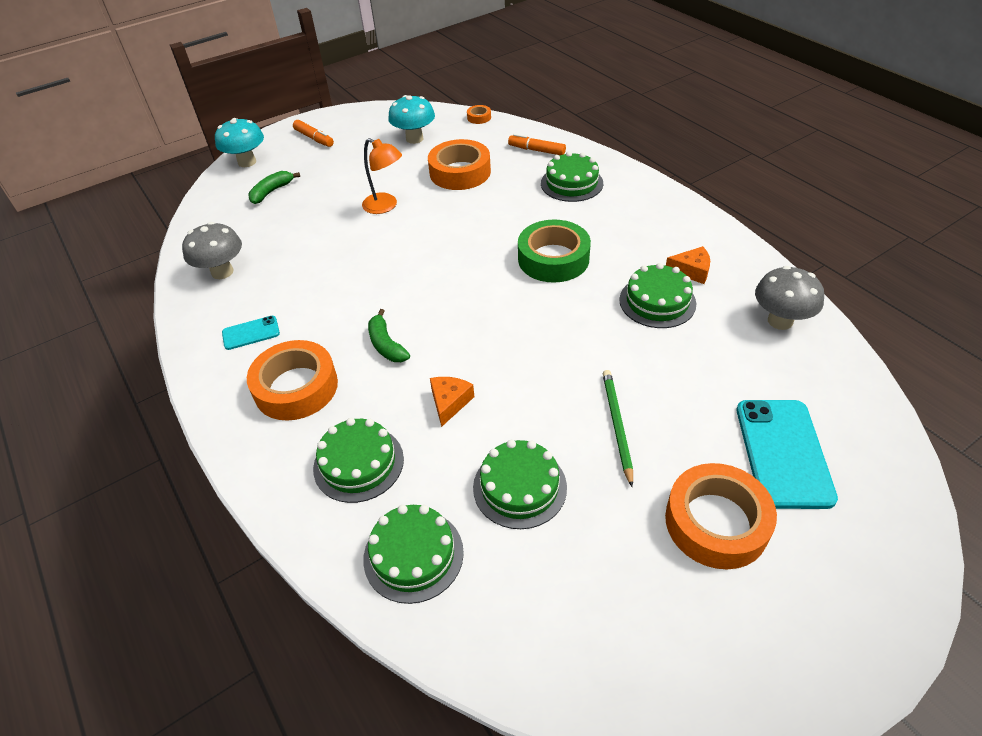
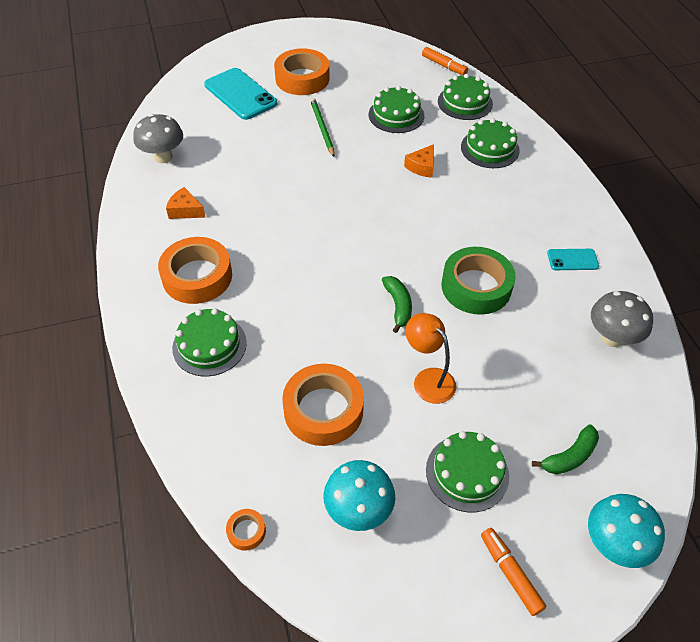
camera: 165 degrees left, 5 degrees up
(296, 387) = (531, 205): orange tape -> orange tape (197, 276)
(386, 344) = (458, 218): green banana -> green banana (398, 306)
(536, 150) = (211, 419): orange marker -> orange marker (444, 66)
(553, 259) = (288, 256): green tape -> green tape (476, 286)
(617, 425) = (322, 128): green pencil -> green pencil turned 150 degrees clockwise
(657, 301) = (233, 194): green cake -> green cake (467, 472)
(783, 452) = (240, 94): turquoise phone -> turquoise phone turned 60 degrees counterclockwise

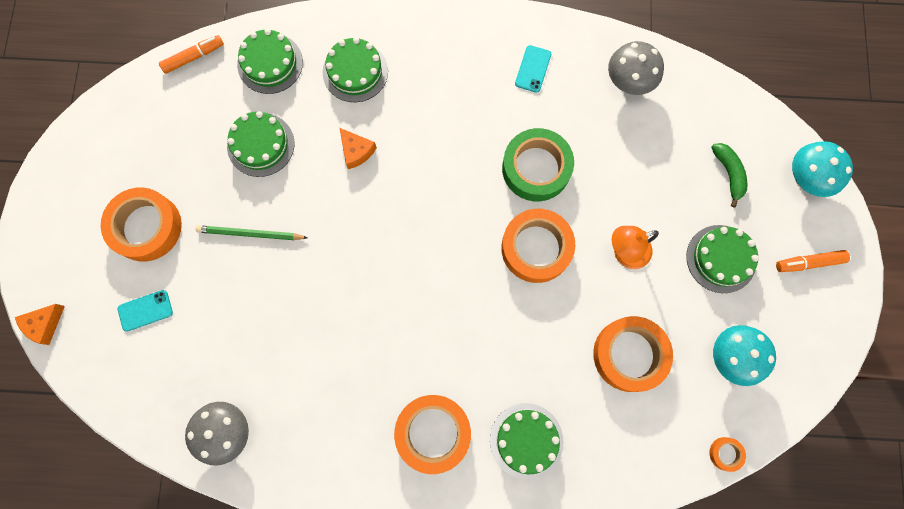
camera: 70 degrees left, 25 degrees up
(185, 210) = (329, 424): orange cheese -> orange cheese (44, 324)
(240, 94) = (145, 310): turquoise phone -> turquoise phone, size x0.52
(398, 306) = (536, 248): green banana -> orange tape

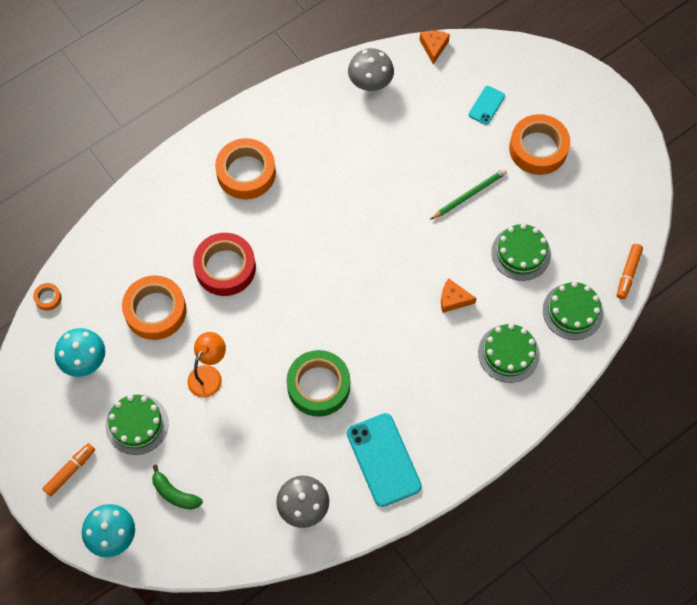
camera: 140 degrees right, 10 degrees down
(44, 324) = (537, 54): orange cheese -> orange cheese (433, 47)
(526, 440) = (184, 211): green cake -> none
(532, 345) = (225, 268): none -> red tape
(533, 69) = (383, 460): turquoise phone -> turquoise phone, size x1.94
(536, 248) = (273, 331): orange tape -> none

